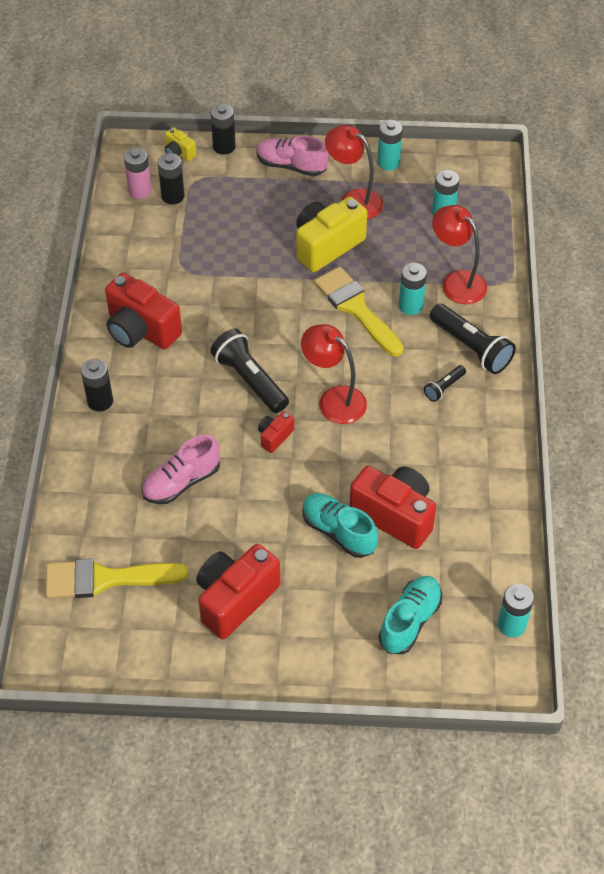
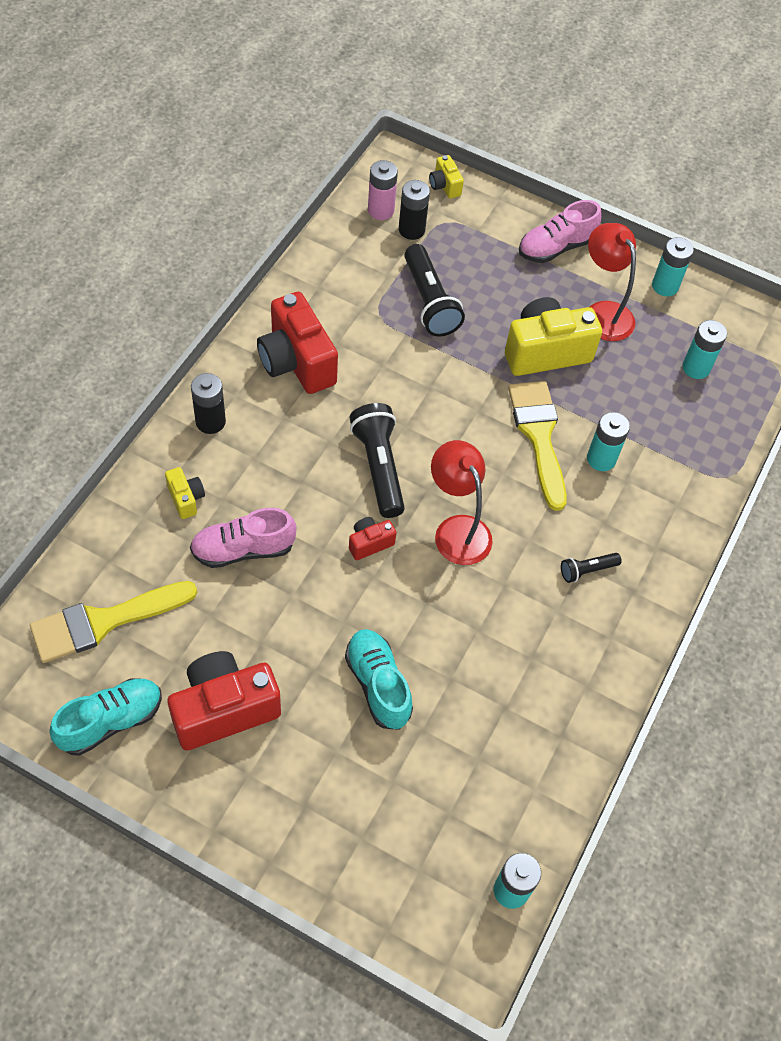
camera: 20 degrees right, 5 degrees up
(106, 579) = (104, 621): yellow brush -> yellow brush turned 45 degrees counterclockwise
(115, 465) = (186, 498): none -> yellow camera
(224, 147) = (495, 198): black battery -> none
(291, 166) = (556, 247): pink shoe -> pink shoe turned 75 degrees counterclockwise
(394, 515) = (450, 695): red camera -> none
(410, 621) = (398, 828): turquoise shoe -> turquoise shoe (111, 721)
(457, 282) = (668, 453): red lamp -> none
(471, 347) = (643, 537): black flashlight -> black flashlight (429, 302)

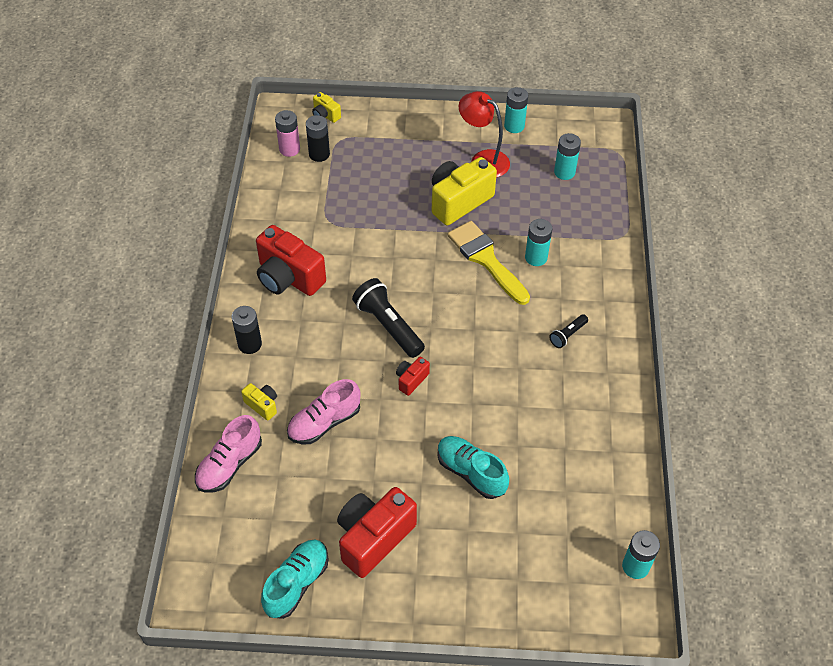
camera: 20 degrees left, 5 degrees down
(104, 621) = (252, 516): yellow brush -> none
(429, 302) = (359, 199): black flashlight -> none
(457, 529) = (466, 345): red lamp -> none
(556, 247) = (426, 128): pink shoe -> pink shoe (229, 464)

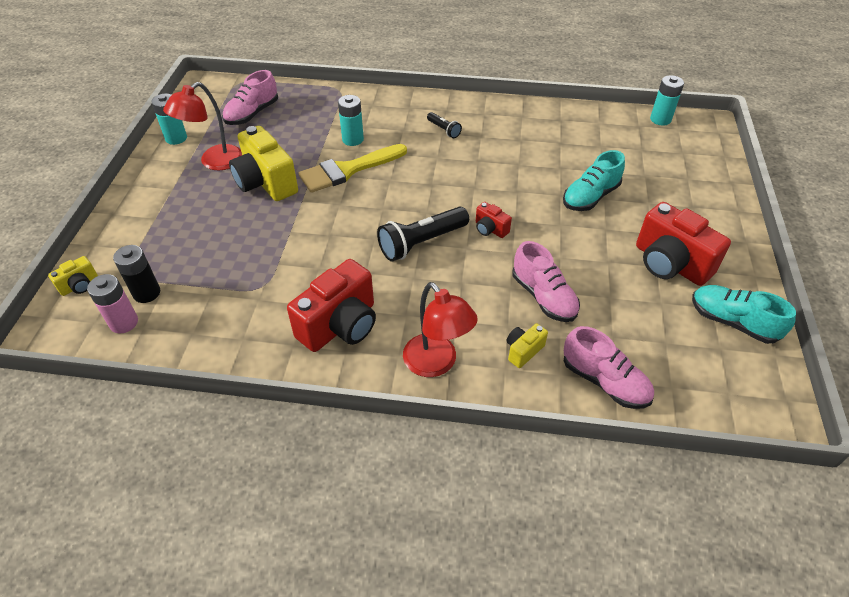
camera: 85 degrees left, 5 degrees down
(250, 344) = (436, 364): black battery -> red lamp
(564, 172) = (252, 114): turquoise battery -> pink shoe

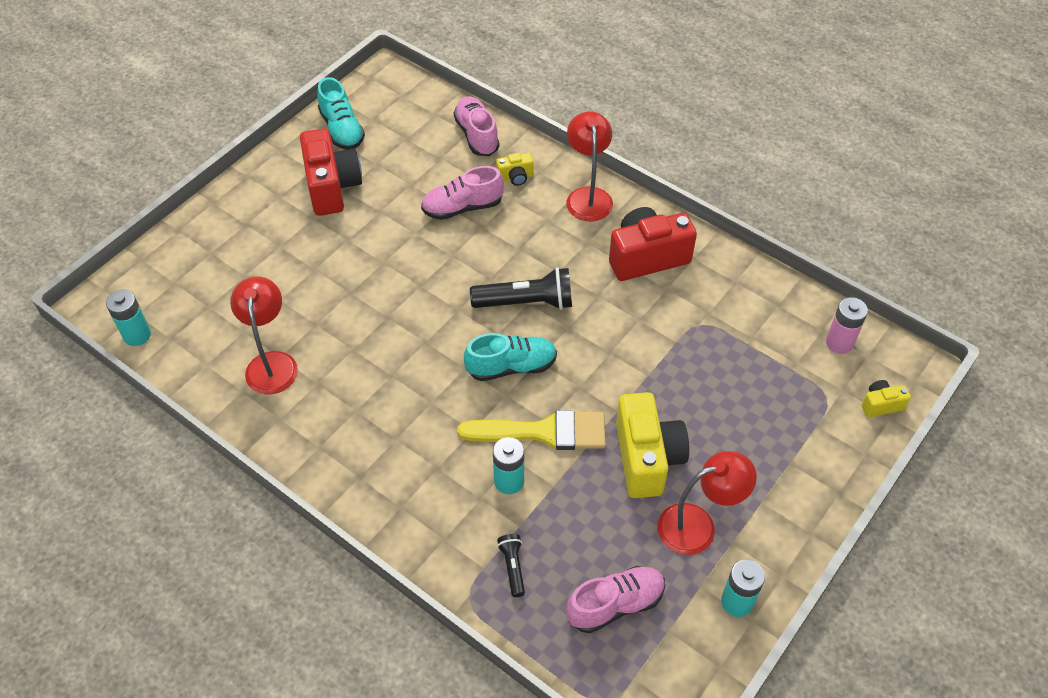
camera: 150 degrees left, 5 degrees up
(147, 293) = (813, 365): black battery -> none
(444, 130) = (389, 442): black flashlight -> black flashlight (513, 567)
(490, 229) = (451, 287): red camera -> none
(543, 297) = (462, 207): pink shoe -> pink shoe turned 105 degrees counterclockwise
(561, 138) = (271, 363): none -> red lamp
(590, 197) = (324, 277): turquoise shoe -> turquoise shoe (511, 367)

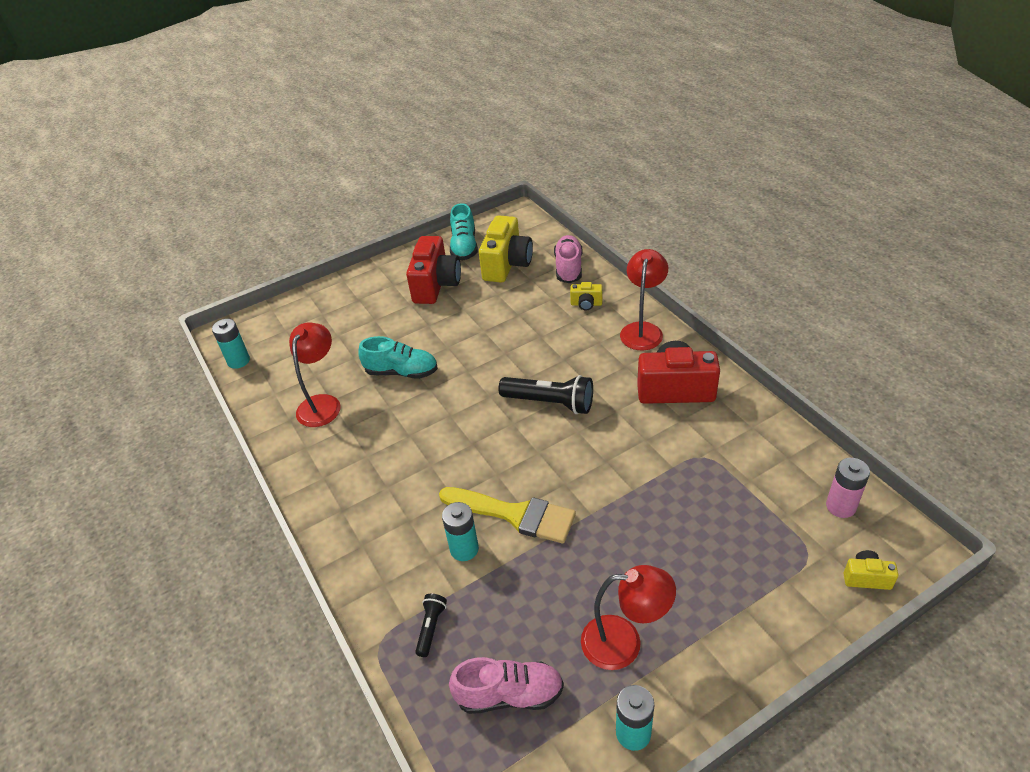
camera: 25 degrees right, 10 degrees down
(462, 207) = (531, 318): pink shoe -> none
(511, 367) = (512, 452): turquoise shoe -> turquoise shoe (401, 372)
(647, 458) = (600, 564): yellow camera -> yellow camera (507, 265)

